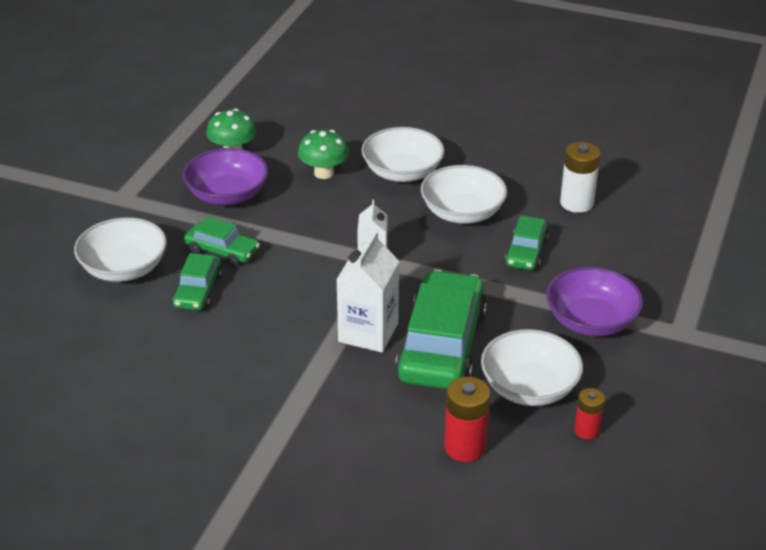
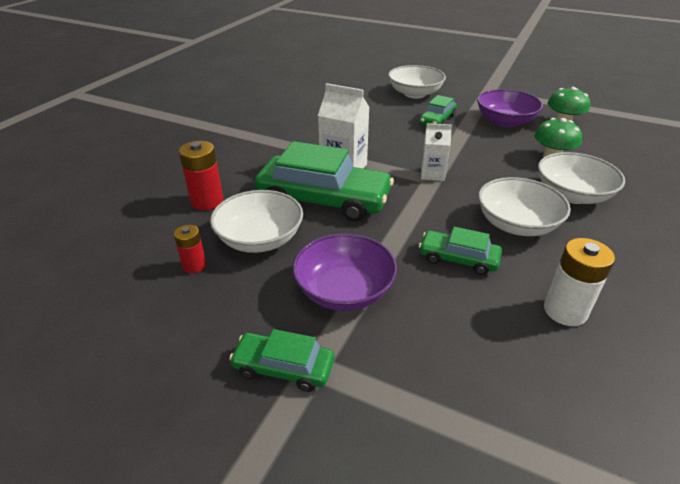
camera: 95 degrees right, 0 degrees up
(198, 290) = (393, 113): green car -> green car (283, 367)

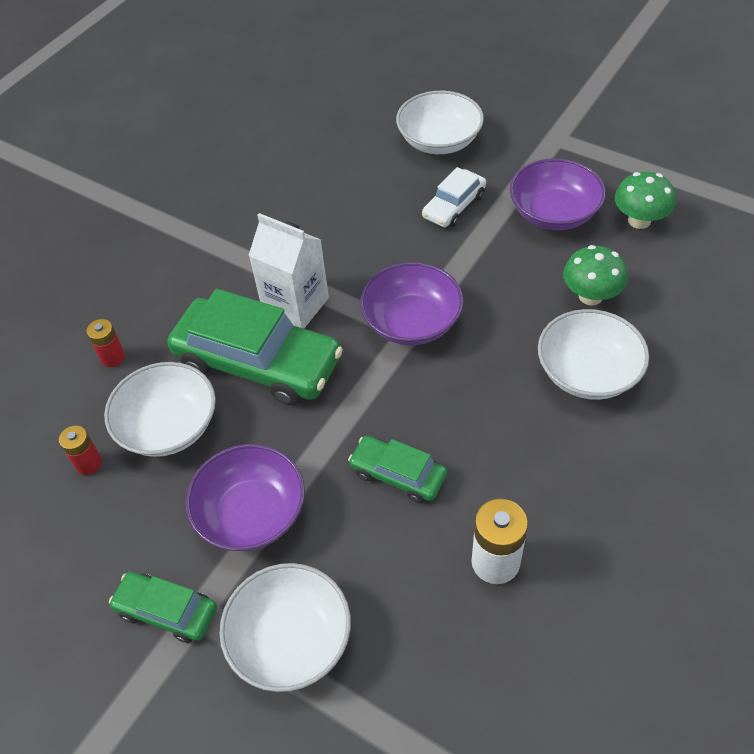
camera: 10 degrees right, 15 degrees up
(207, 201) = (113, 357): red battery -> red battery, size x0.62
(432, 174) = (412, 322): white carton -> purple bowl
(437, 120) = (454, 206): green car -> white car
(516, 224) = (491, 421): white bowl -> white bowl (290, 639)

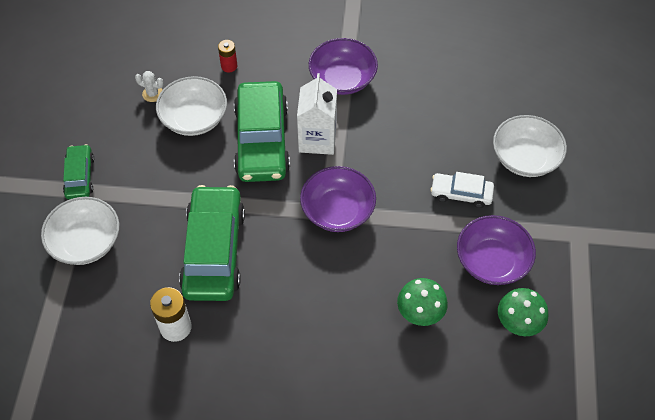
camera: 60 degrees right, 5 degrees up
(89, 463) = (153, 94): red battery -> white cactus
(251, 513) = (155, 187): purple bowl -> purple bowl (342, 79)
(398, 474) = (214, 251): green car -> green car, size x1.94
(587, 372) = (347, 333): white bowl -> none

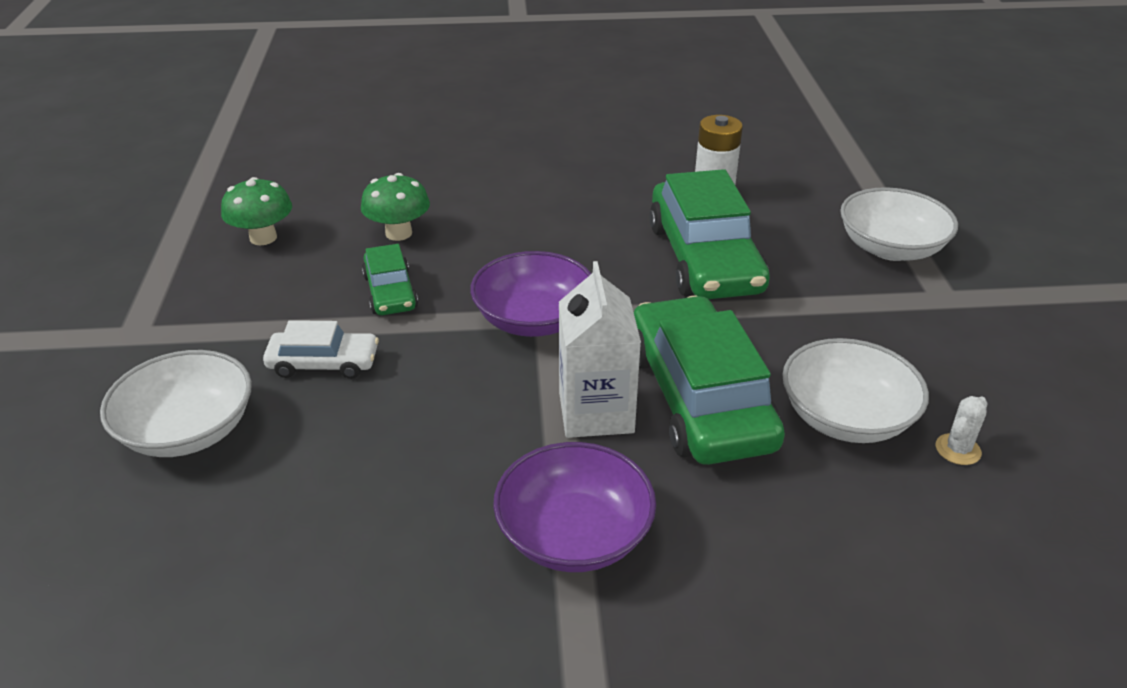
camera: 170 degrees right, 20 degrees down
(80, 176) = (970, 313): green car -> green car (390, 292)
(153, 94) = (958, 449): white cactus -> white cactus turned 60 degrees counterclockwise
(229, 66) = (840, 528): red battery -> none
(492, 261) = (287, 290): purple bowl -> none

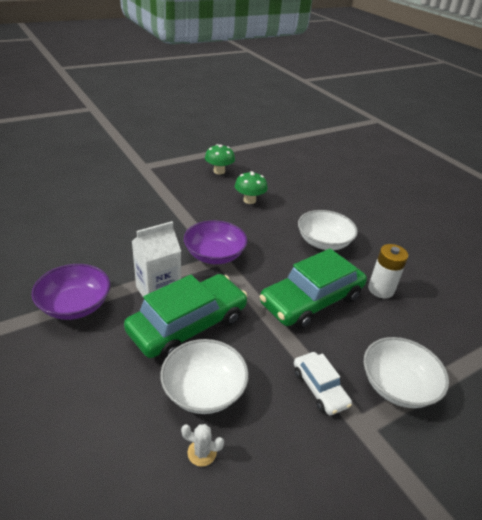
camera: 60 degrees right, 0 degrees up
(188, 430) = (97, 194): white bowl -> white bowl (323, 242)
(323, 363) = (150, 210): white car -> white car (319, 388)
(390, 292) = (206, 211): green car -> none

